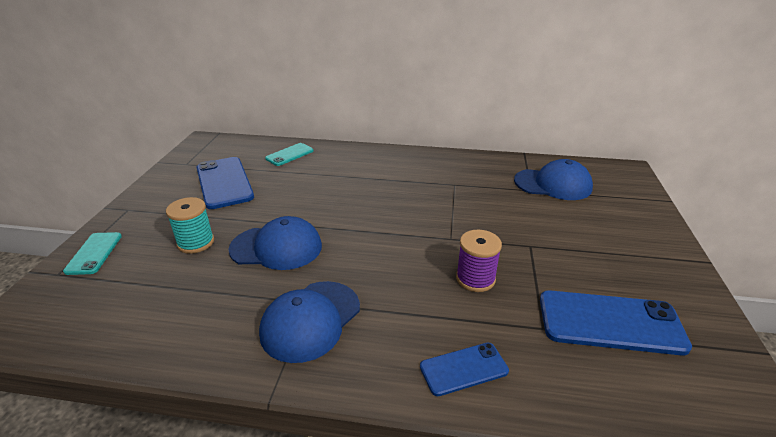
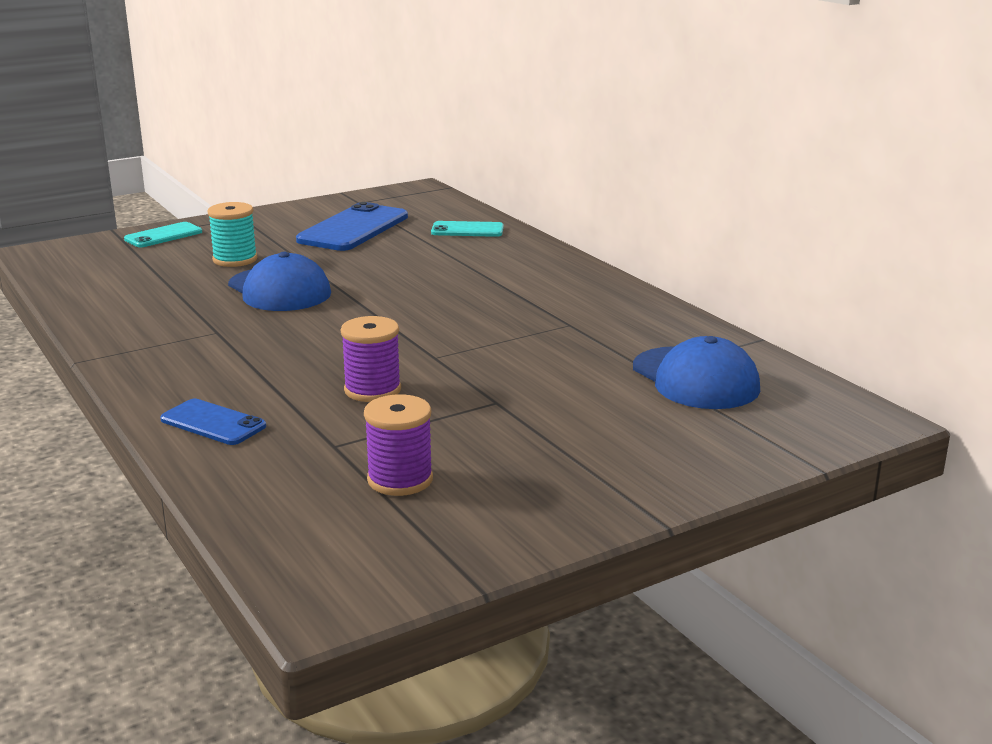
camera: 50 degrees right, 10 degrees down
(310, 320) = (192, 341): blue cap -> none
(610, 322) = (400, 480): blue phone -> purple spool

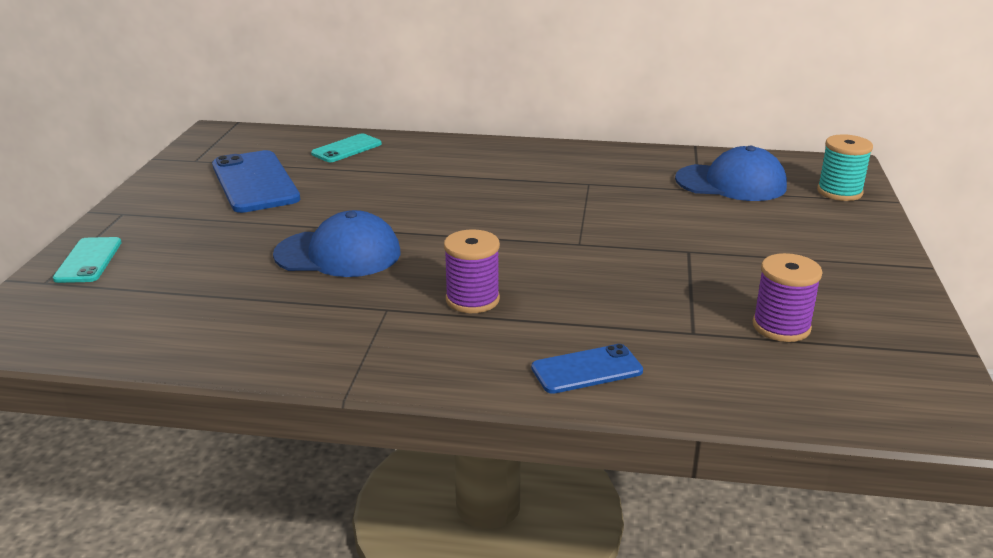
camera: 50 degrees left, 5 degrees up
(235, 259) = (226, 249): turquoise spool -> turquoise spool (839, 192)
(372, 390) = (609, 285): purple spool -> purple spool (472, 300)

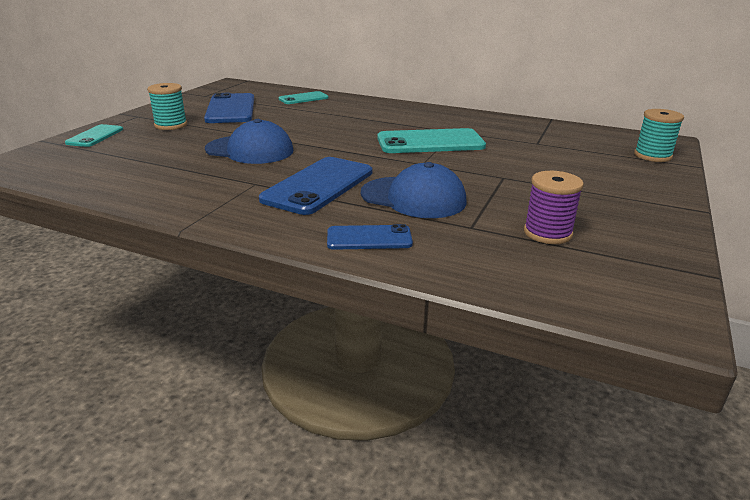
camera: 15 degrees right, 0 degrees up
(188, 224) = (171, 125): none -> turquoise spool
(472, 300) = (319, 186): purple spool -> blue phone
(568, 207) = (430, 142): none -> turquoise phone
(731, 183) = (565, 142): blue cap -> blue cap (413, 198)

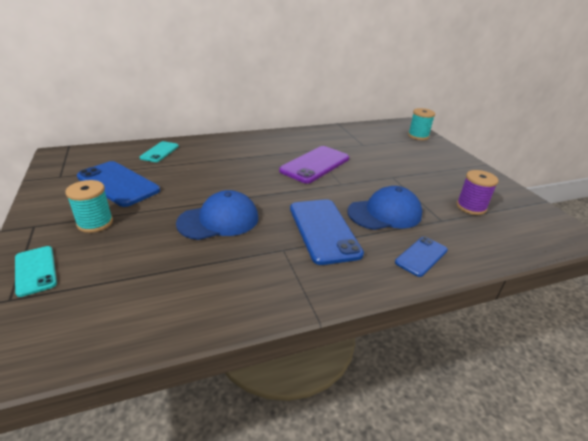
camera: 45 degrees left, 5 degrees up
(430, 142) = (315, 164): turquoise phone -> purple phone

